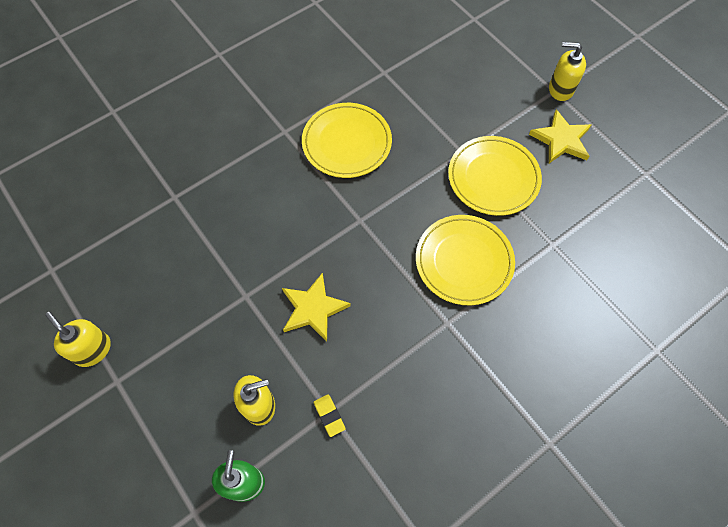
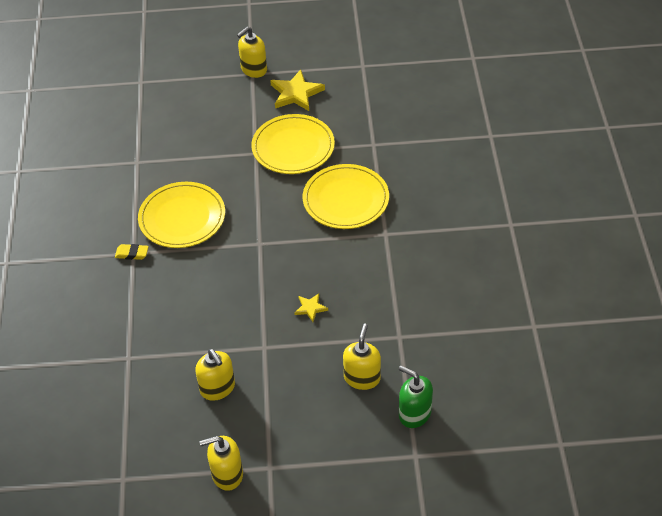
camera: 55 degrees left, 15 degrees down
(180, 285) = (218, 388): none -> yellow soap dispenser
(313, 309) = (310, 308): yellow star -> yellow star, size x0.53
(329, 416) = (402, 337): yellow eraser -> yellow eraser (132, 253)

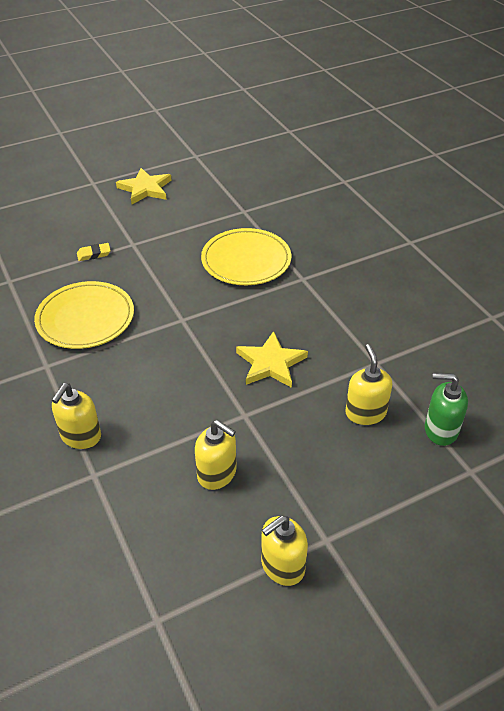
camera: 25 degrees left, 5 degrees down
(132, 253) = (45, 367): yellow eraser -> yellow eraser (94, 254)
(253, 70) = (93, 179): yellow soap dispenser -> yellow soap dispenser (80, 436)
(293, 147) = (168, 231): yellow plate -> none
(310, 308) = (271, 363): yellow star -> yellow star, size x1.90

